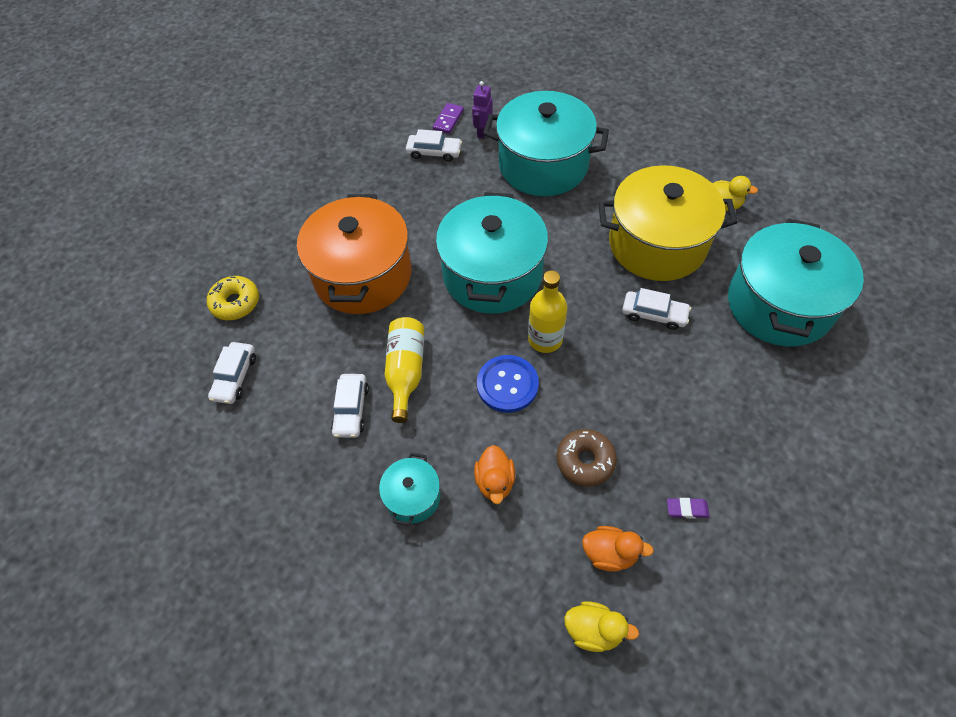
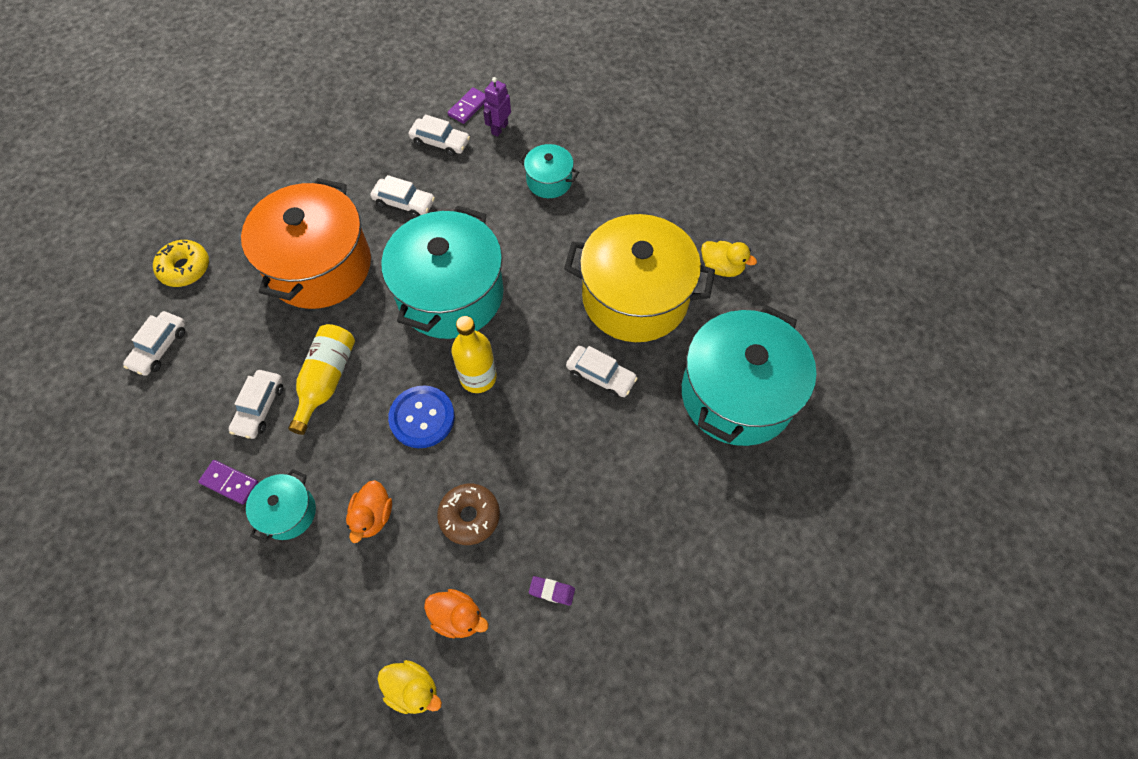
camera: 10 degrees right, 5 degrees up
(346, 483) = (229, 483): none -> purple domino
(421, 207) = (404, 203): none -> white car
(543, 165) = (549, 181): turquoise pot -> turquoise pot, size x0.46

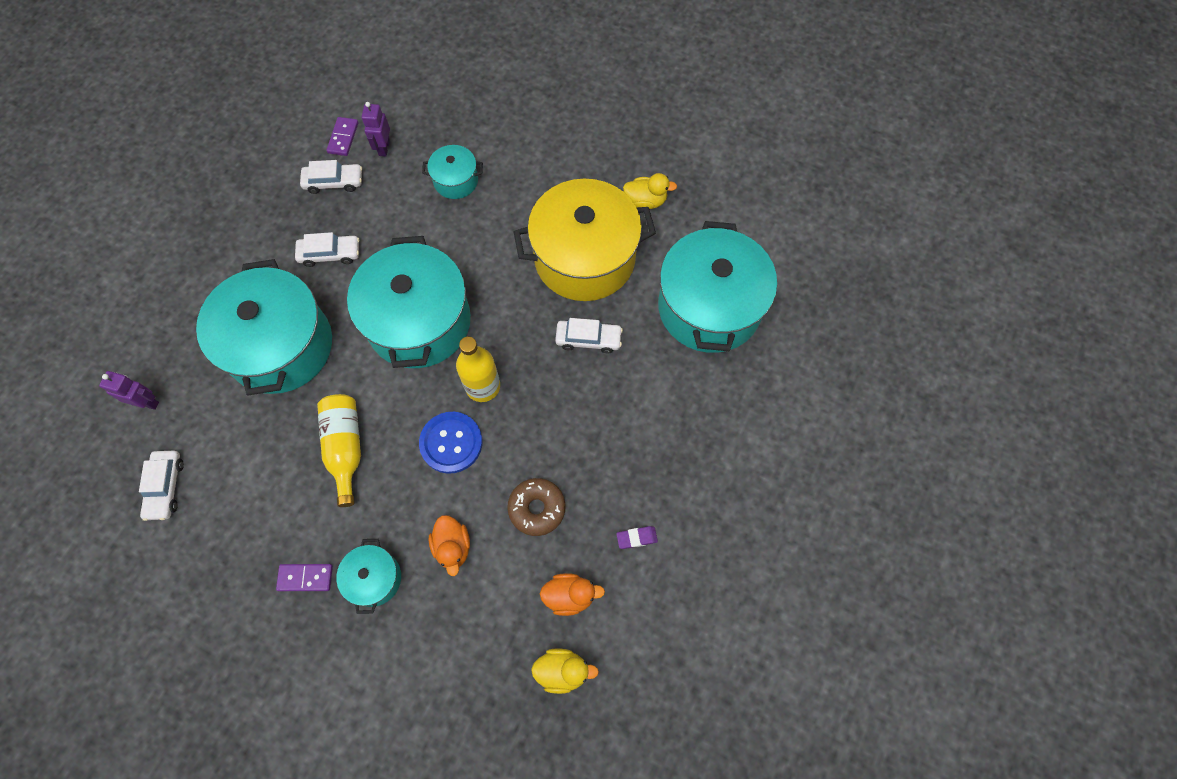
camera: 25 degrees left, 5 degrees up
(185, 268) = (147, 402): yellow donut -> purple robot
(259, 408) = (296, 500): white car -> none
(319, 266) = (280, 346): orange pot -> turquoise pot

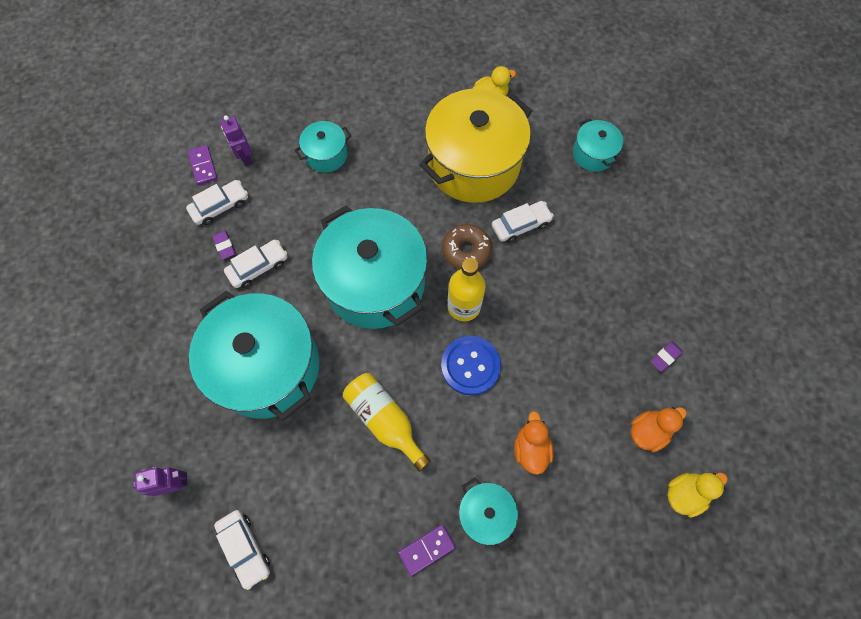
camera: 30 degrees left, 0 degrees up
(314, 220) = (224, 246): none -> purple eraser
(452, 547) = (530, 449): orange duck -> orange duck turned 135 degrees counterclockwise
(537, 508) = (575, 378): brown donut -> brown donut (466, 250)
(709, 307) = (593, 154): turquoise pot -> turquoise pot, size x0.46

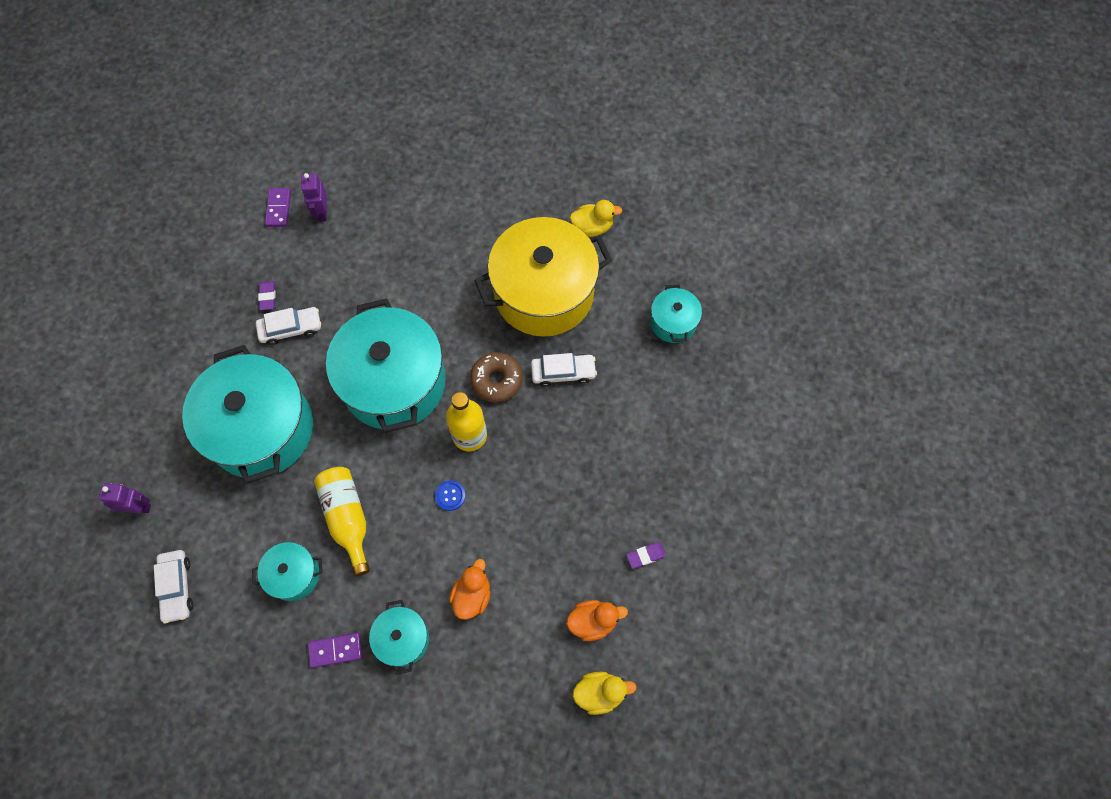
camera: 20 degrees right, 0 degrees up
(220, 206) = (279, 255): white car -> none
(326, 155) = (401, 235): turquoise pot -> turquoise pot (294, 575)
(470, 366) = (450, 496): blue button -> blue button, size x0.50

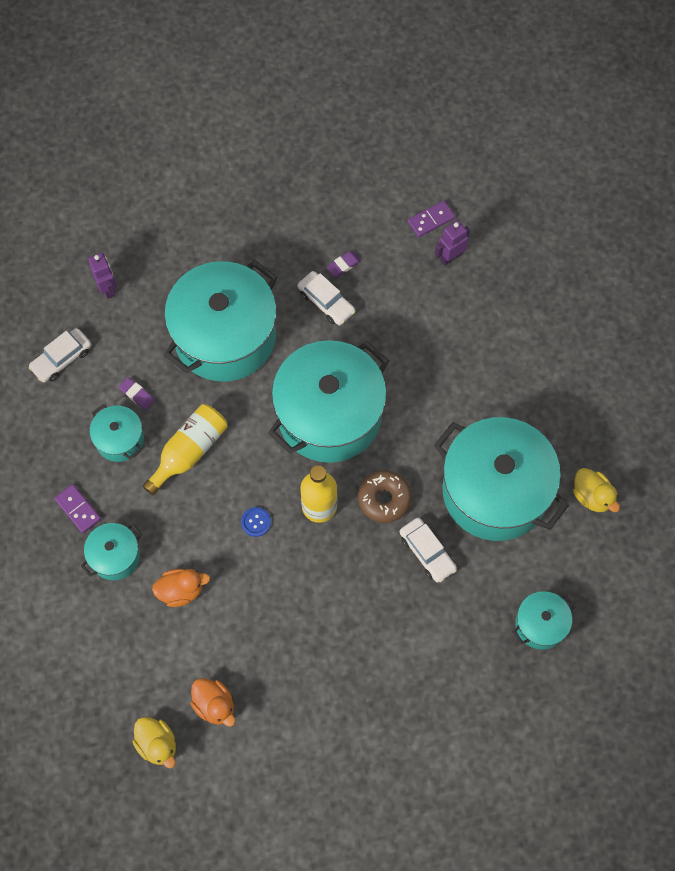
camera: 60 degrees right, 0 degrees up
(544, 293) = (495, 491): yellow pot -> turquoise pot
(645, 556) = (298, 720): purple eraser -> purple eraser (137, 394)

